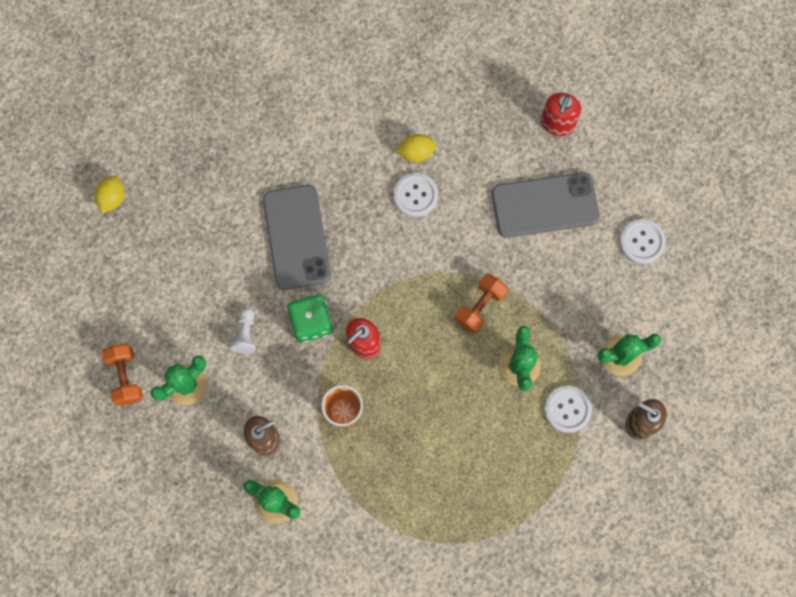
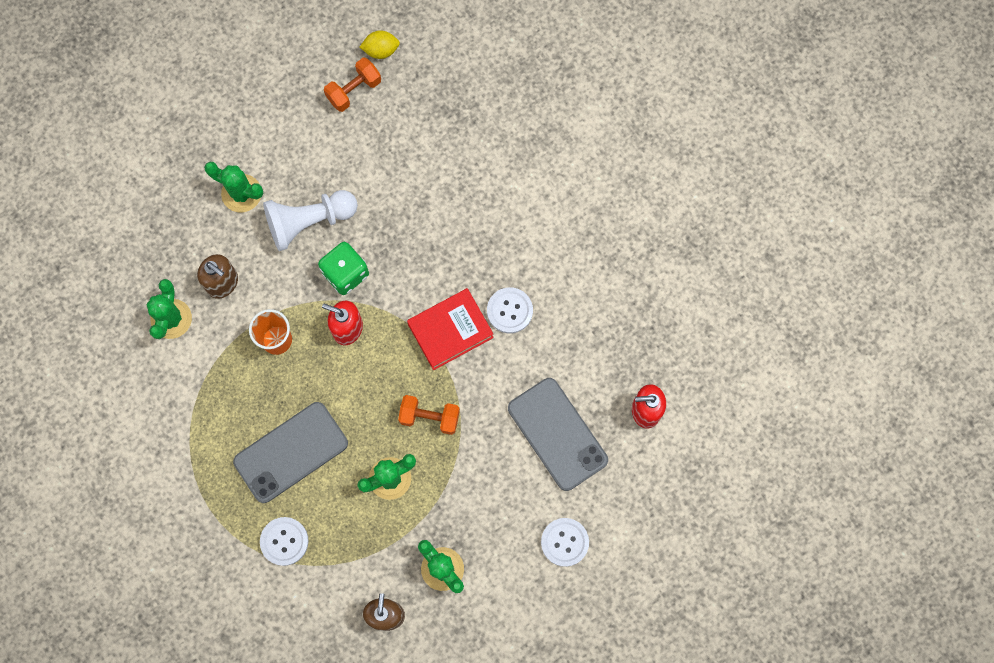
camera: 65 degrees right, 0 degrees up
(126, 377) = (225, 140): orange dumbbell -> orange dumbbell (354, 90)
(246, 334) = (309, 222): white pawn -> white pawn, size x2.05
(296, 237) = (419, 223): grey phone -> grey phone (291, 452)
(409, 254) = (450, 331): none -> red book
(416, 153) = (552, 293): yellow lemon -> none
(567, 409) = (368, 540): white button -> white button (284, 541)

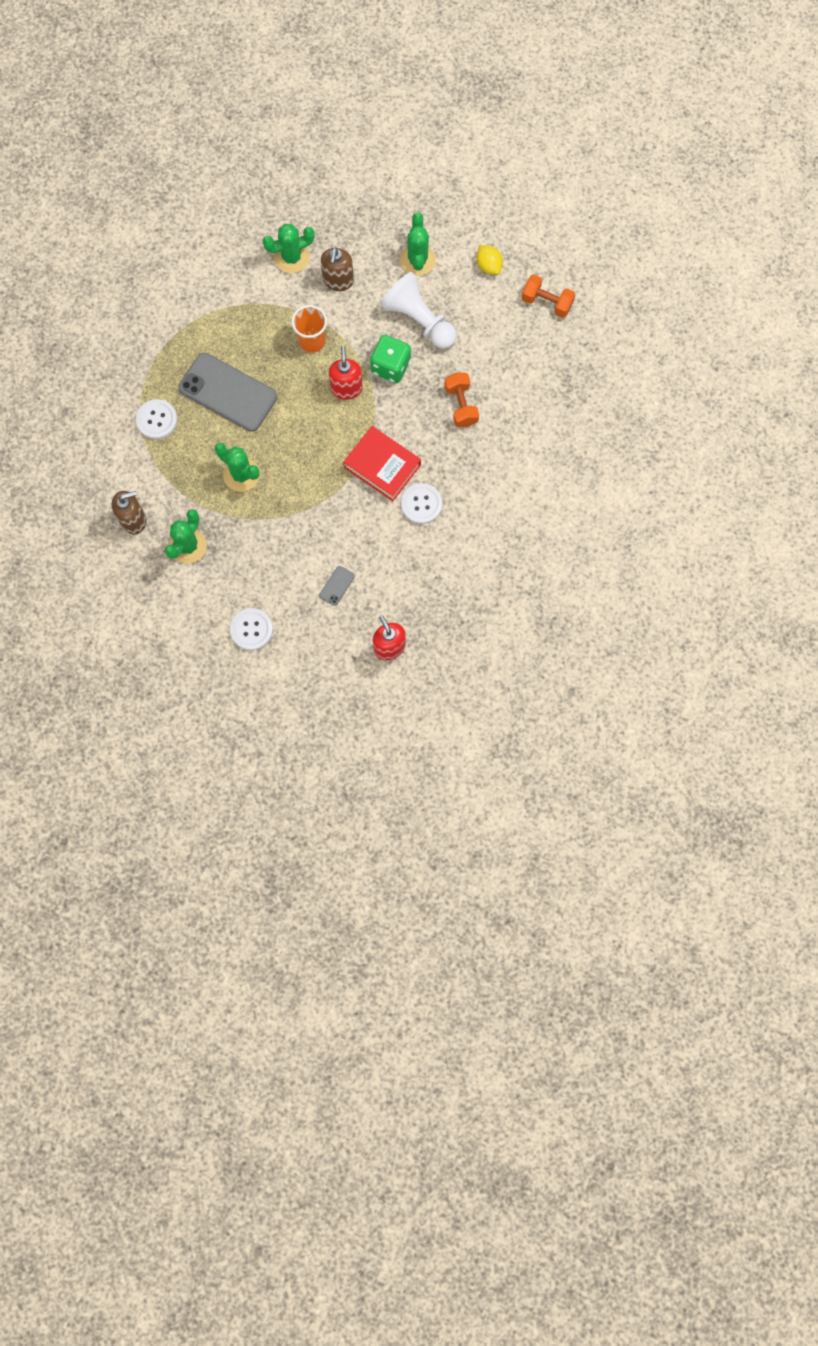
camera: 65 degrees right, 0 degrees up
(381, 50) = (592, 307): yellow lemon -> yellow lemon (488, 266)
(429, 417) = (304, 482): orange dumbbell -> orange dumbbell (461, 405)
(557, 434) = (337, 585): grey phone -> grey phone, size x0.41

